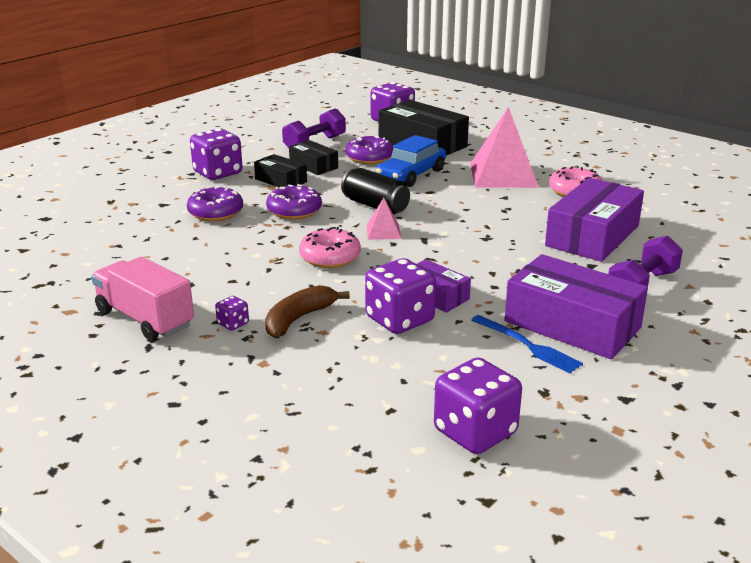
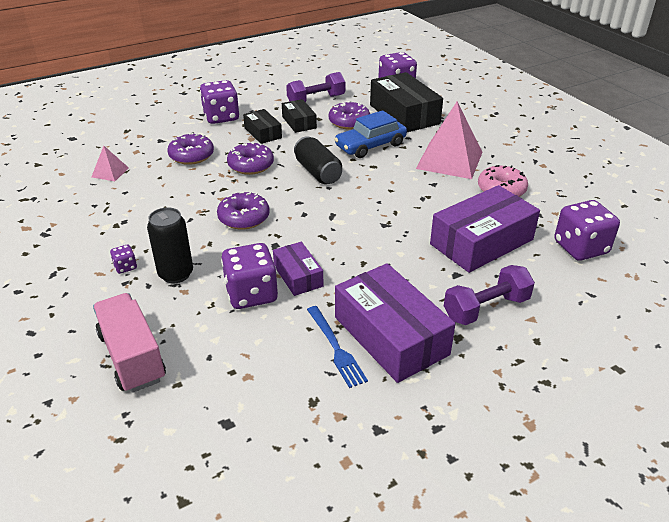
camera: 20 degrees right, 10 degrees up
(145, 319) = (69, 247): pink truck -> pink truck (132, 357)
(299, 319) = (176, 274): brown banana -> black can
(330, 257) = (244, 218): pink donut -> purple donut
(383, 232) = (305, 200): pink pyramid -> pink pyramid (110, 172)
(475, 432) = (225, 427): purple dice -> purple dice (580, 248)

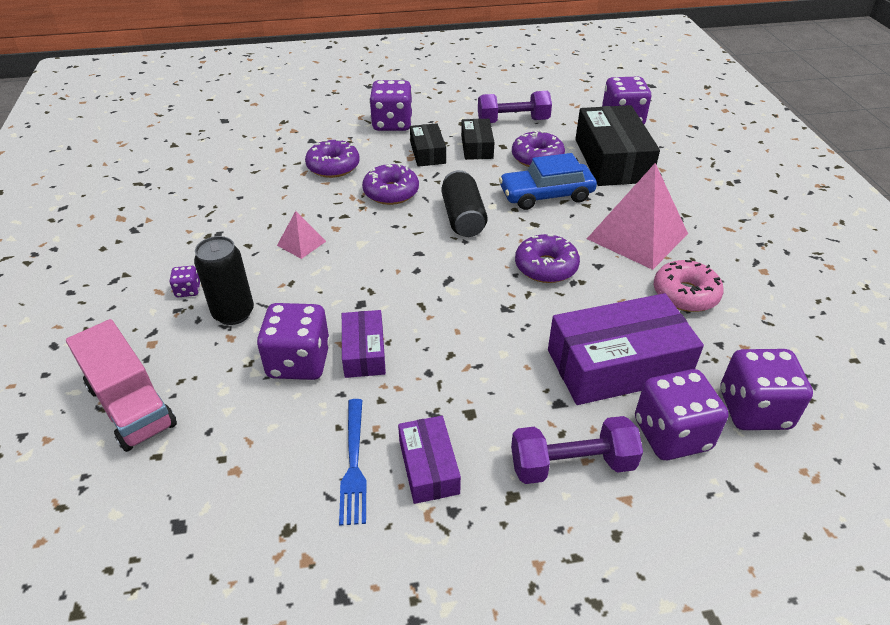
camera: 20 degrees right, 5 degrees up
(110, 172) = (238, 169): pink pyramid -> pink pyramid (301, 243)
(132, 357) = (131, 406): pink truck -> pink truck turned 150 degrees clockwise
(244, 218) = (346, 259): purple donut -> purple donut (546, 267)
(391, 335) = (429, 467): purple box -> purple box, size x0.54
(539, 274) = (671, 434): none -> purple dice

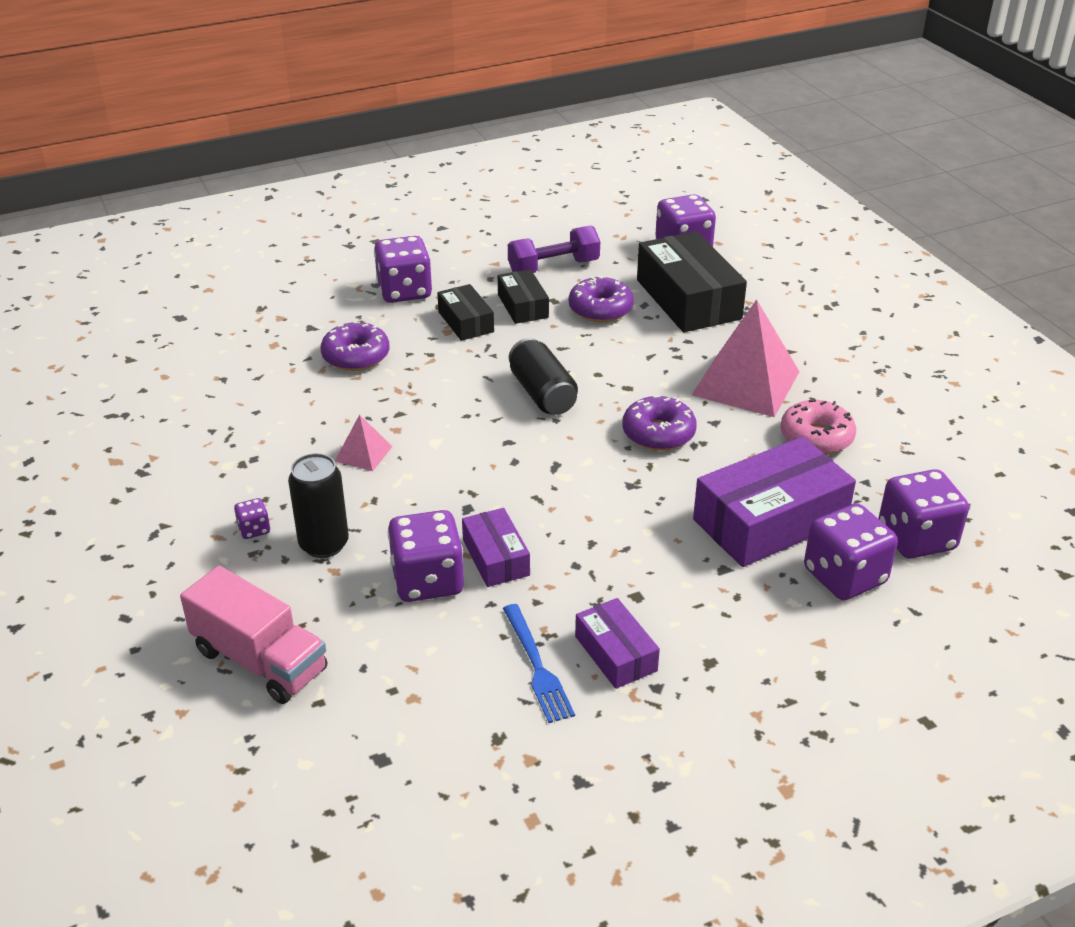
camera: 15 degrees left, 5 degrees down
(391, 192) = (443, 377): purple donut -> none
(546, 195) = (628, 352): blue car -> none
(572, 464) = (757, 622): purple dumbbell -> none

